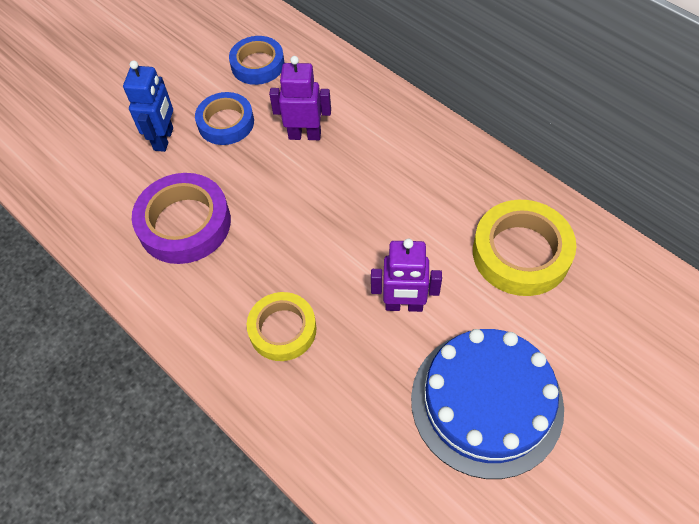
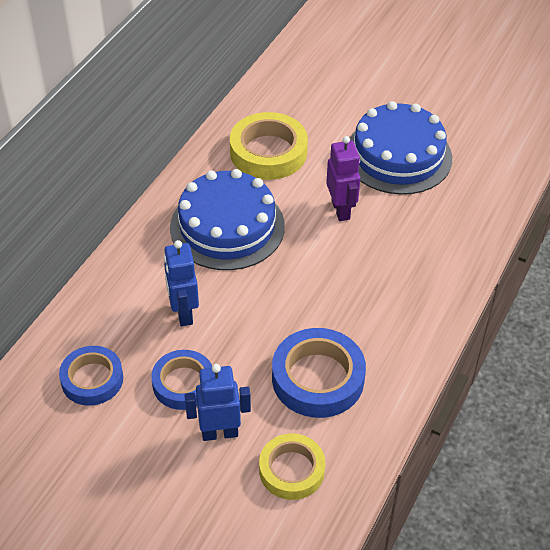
camera: 110 degrees left, 10 degrees down
(184, 224) = (318, 378): purple tape -> blue tape
(282, 329) = (393, 278): yellow tape -> yellow tape (291, 470)
(304, 135) = (183, 313): purple robot -> blue robot
(408, 189) = (227, 226): none -> blue cake

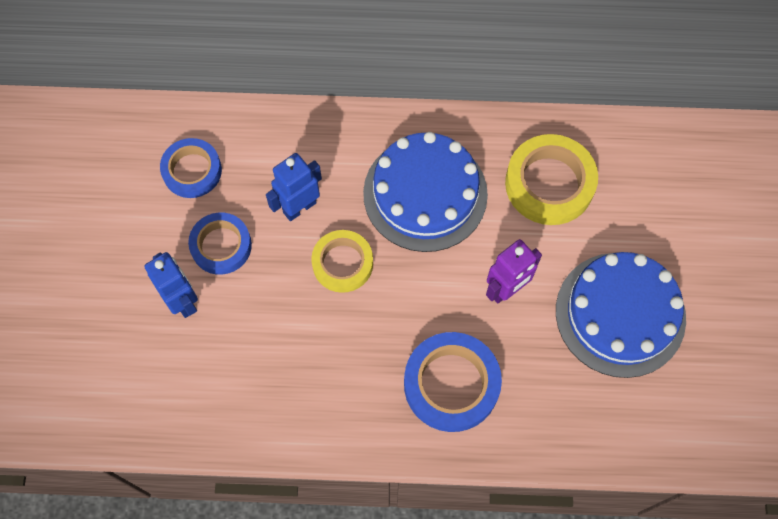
camera: 65 degrees right, 20 degrees up
(291, 470) = (170, 379): yellow tape -> yellow tape (342, 263)
(318, 378) = (280, 358): blue tape -> blue tape (451, 384)

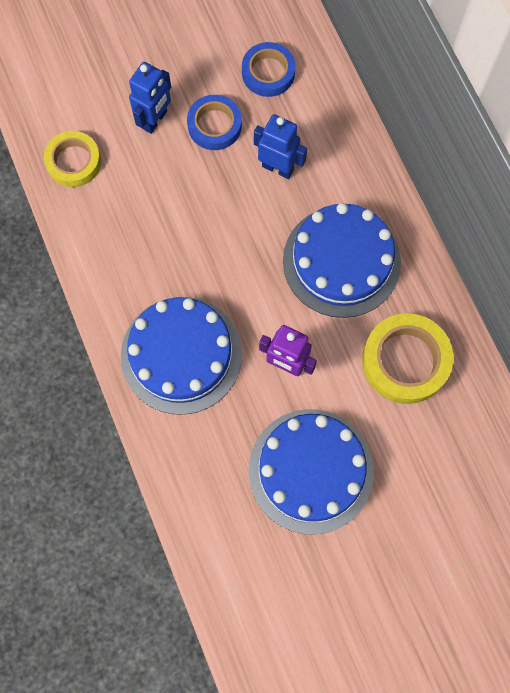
camera: 65 degrees right, 5 degrees up
(342, 263) = (245, 224): yellow tape -> yellow tape (74, 162)
(451, 384) = (181, 355): blue tape -> blue cake

